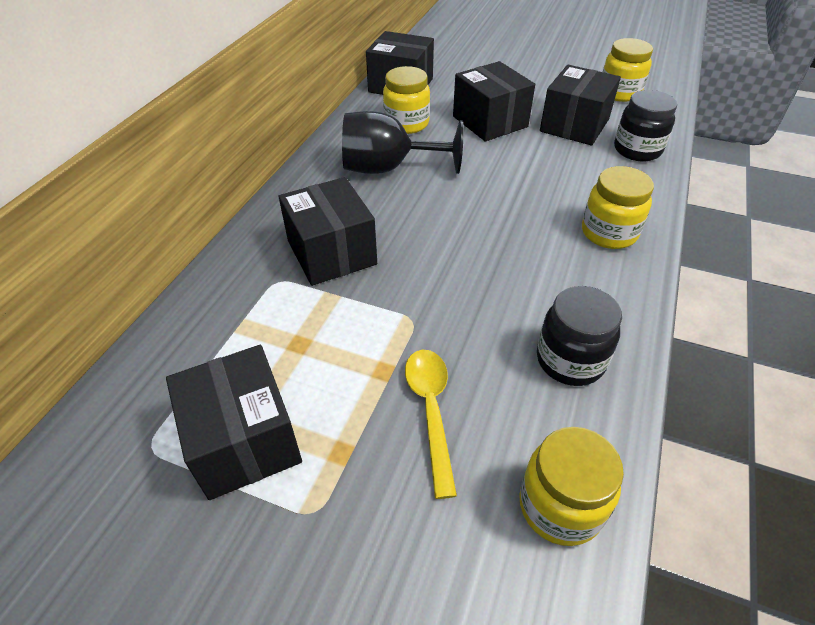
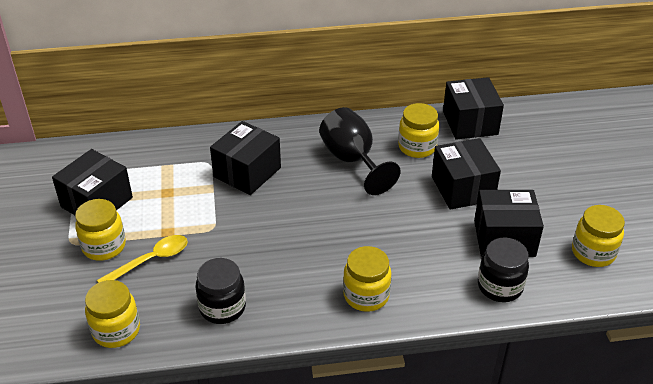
camera: 60 degrees right, 5 degrees down
(358, 463) = (104, 246): none -> yellow jar
(490, 121) = (462, 188): black box -> black box turned 45 degrees counterclockwise

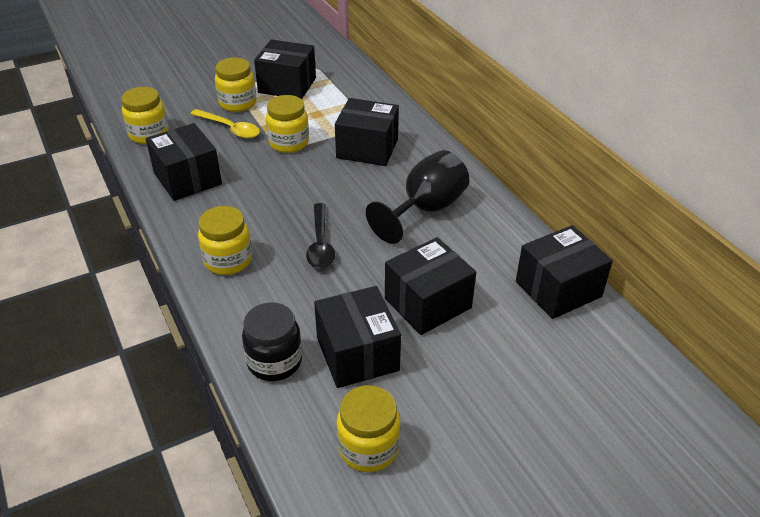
camera: 70 degrees right, 0 degrees up
(222, 307) = (187, 178): black jar -> black box
(369, 231) = (320, 244): none -> black spoon
(417, 147) = (479, 252): yellow jar -> yellow jar (289, 143)

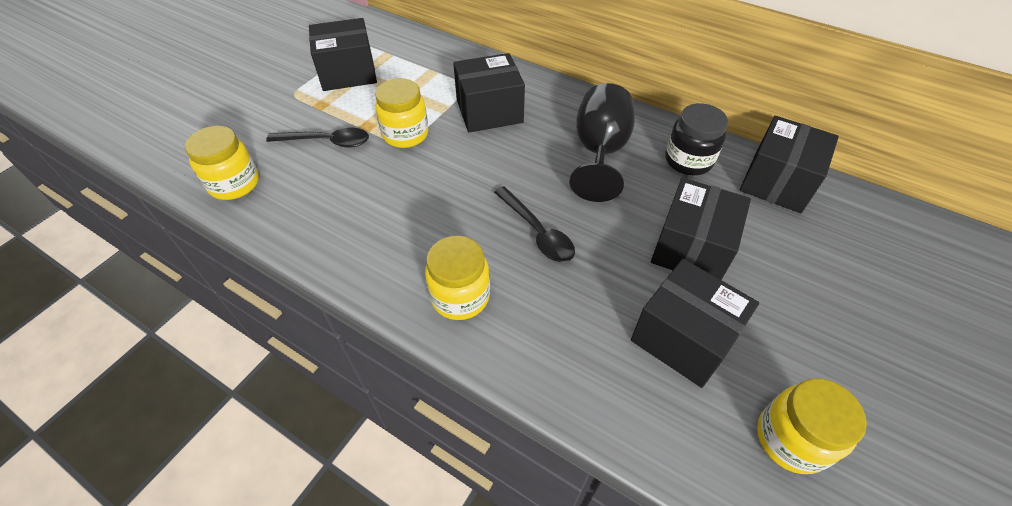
camera: 30 degrees left, 10 degrees up
(187, 178) = (328, 219): black box -> none
(230, 129) = (327, 142): yellow spoon -> black spoon
(237, 103) = (310, 110): yellow jar -> none
(274, 362) = (615, 392): black jar -> black jar (688, 160)

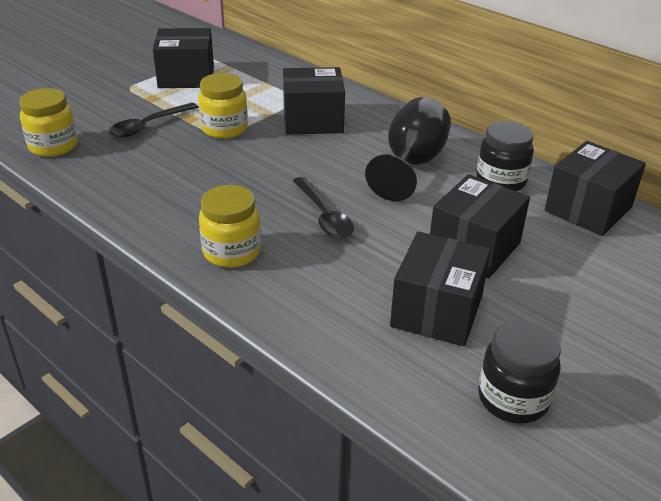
camera: 10 degrees right, 15 degrees down
(327, 142) = (148, 126): black spoon -> black spoon turned 120 degrees clockwise
(683, 337) = (437, 311): black box -> black box turned 60 degrees clockwise
(791, 439) = (513, 399): yellow jar -> black jar

